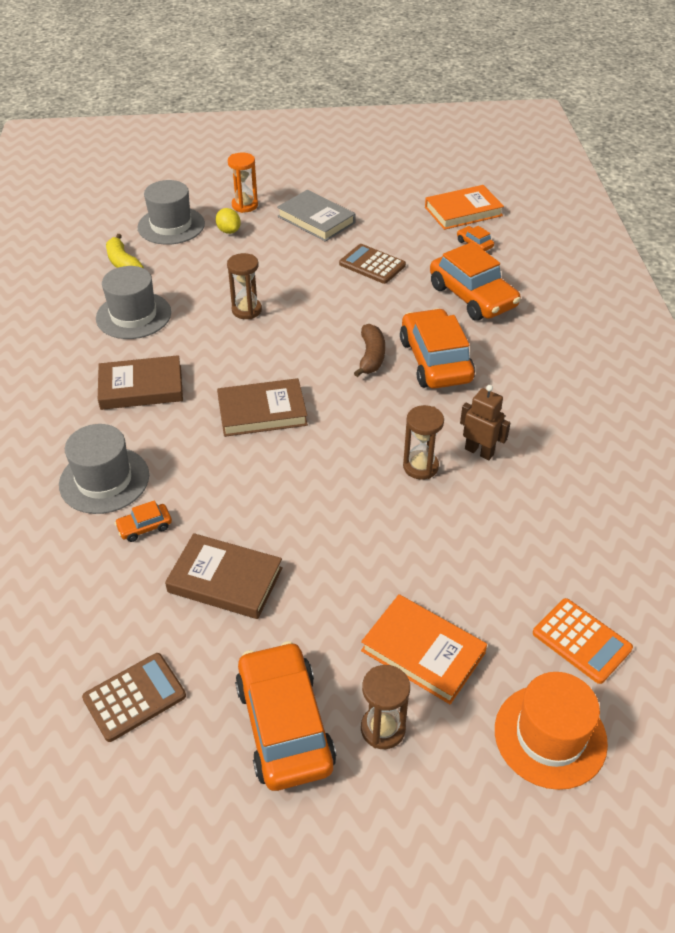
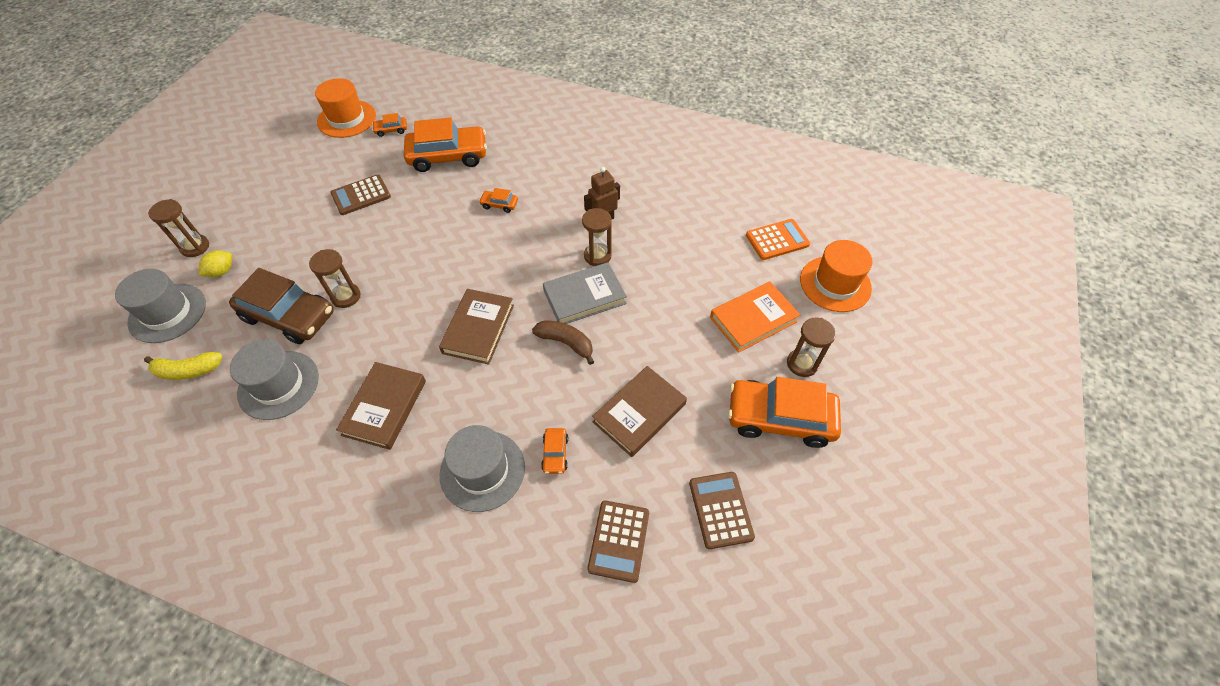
camera: 65 degrees left, 10 degrees up
(67, 614) = (618, 541): none -> brown calculator
(206, 288) = (289, 315): none -> brown car
(229, 231) = (222, 271): yellow lemon -> yellow lemon turned 45 degrees counterclockwise
(245, 205) = (195, 247): orange hourglass -> brown hourglass
(316, 220) = (268, 206): grey book -> grey book (584, 297)
(371, 357) = (467, 238): brown banana -> brown banana (566, 343)
(435, 360) = (499, 205): orange car -> orange car, size x0.43
(463, 211) = (347, 119): orange book -> orange hat

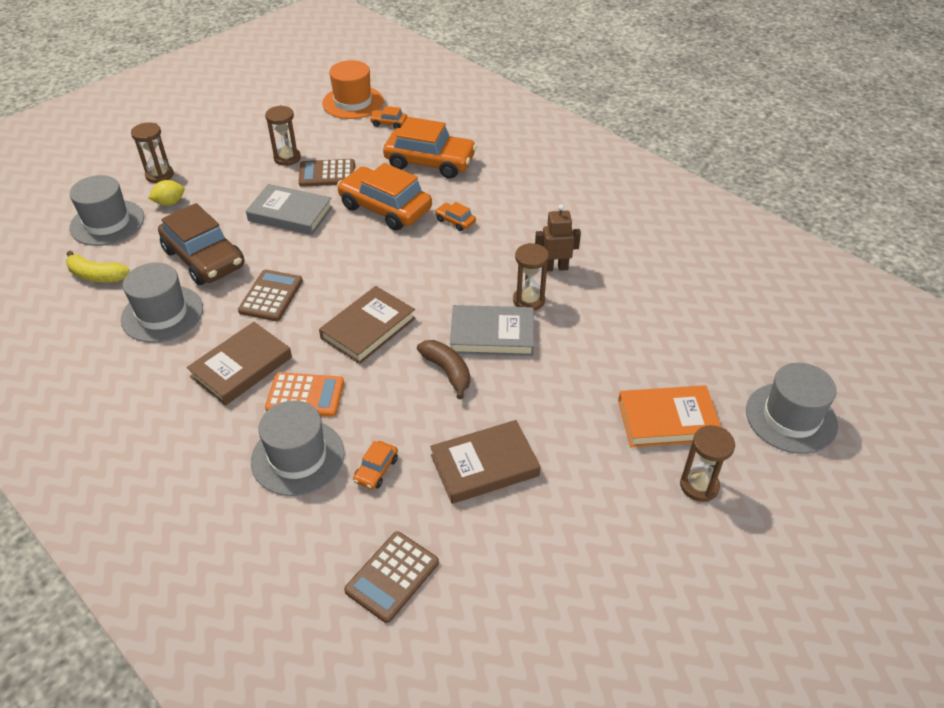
camera: 25 degrees right, 10 degrees down
(346, 296) = (262, 258): brown hourglass -> brown hourglass (287, 158)
(348, 245) = (290, 214): none -> grey book
(720, 510) = (517, 593): brown calculator -> brown calculator (271, 296)
(777, 240) = (745, 349): orange calculator -> orange calculator (305, 395)
(780, 418) = (639, 531): orange car -> orange car (385, 208)
(835, 284) = (791, 418): orange hat -> grey hat

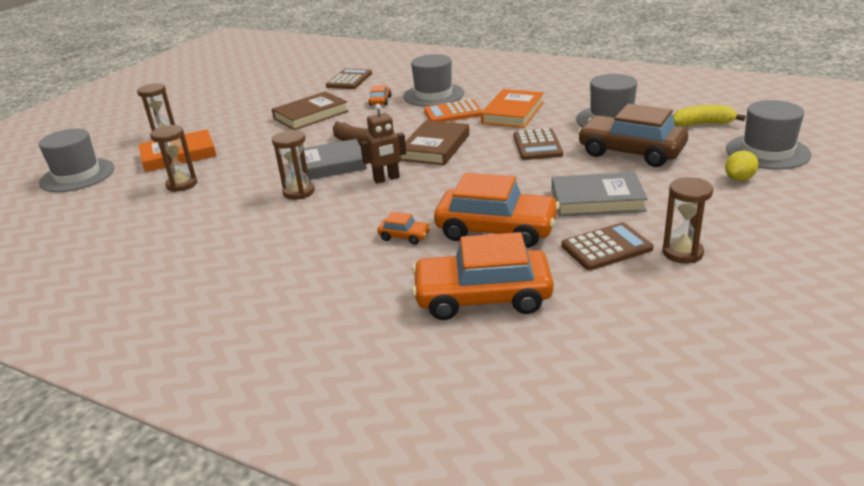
camera: 165 degrees right, 15 degrees down
(159, 175) = (800, 197): brown hourglass -> brown hourglass (182, 184)
(241, 367) = (513, 113): brown book -> orange book
(353, 102) = (704, 371): orange hat -> none
(389, 123) = (599, 345): orange car -> none
(555, 267) = (275, 221): brown robot -> brown robot (386, 179)

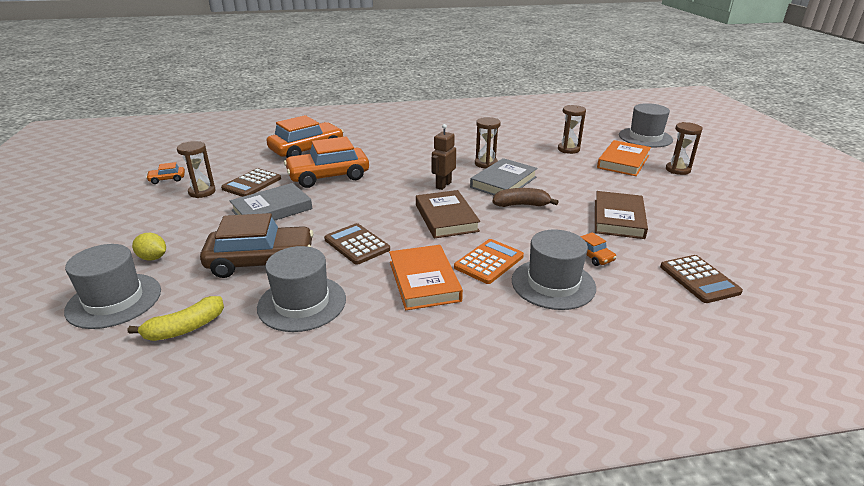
camera: 140 degrees right, 0 degrees up
(404, 236) = (380, 160): orange car -> orange car (167, 179)
(739, 179) = (153, 258): yellow lemon -> yellow lemon turned 75 degrees counterclockwise

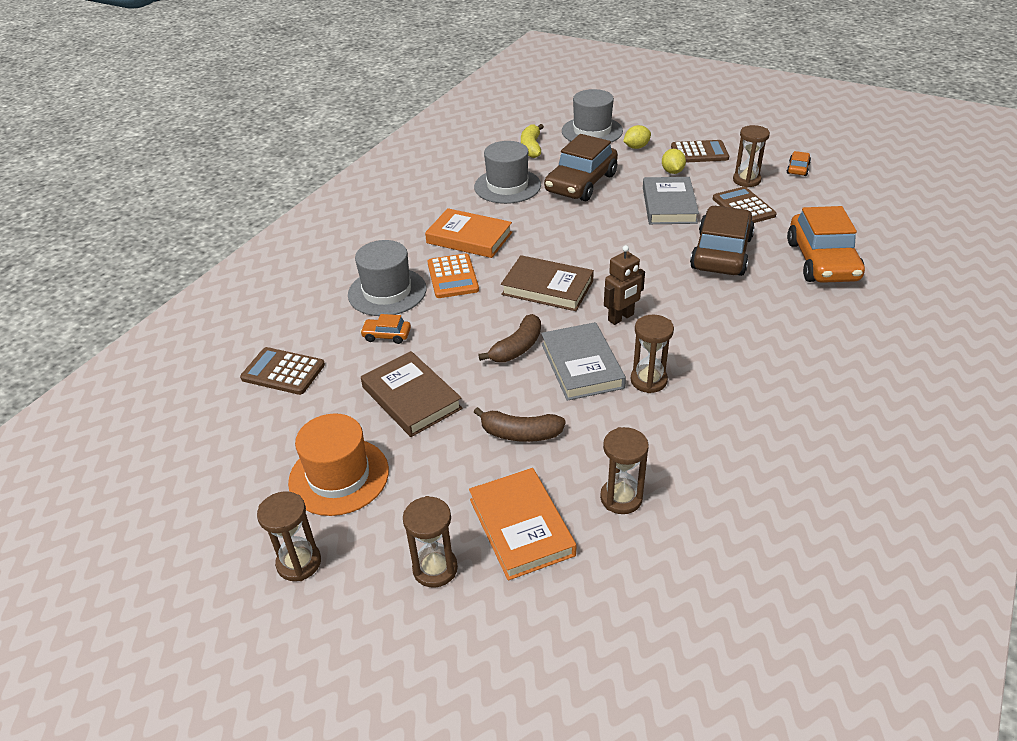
camera: 130 degrees right, 10 degrees up
(204, 224) = (672, 172): none -> yellow lemon
(328, 176) = (721, 253): orange car -> brown car
(357, 244) = (557, 227): brown calculator -> brown calculator (699, 153)
(443, 185) = (621, 318): brown robot -> brown robot turned 75 degrees clockwise
(579, 180) = (520, 433): none -> brown banana
(645, 137) = (576, 656): grey hat -> none
(700, 212) = (339, 476): none -> orange hat
(748, 198) = (299, 563): none -> brown hourglass

